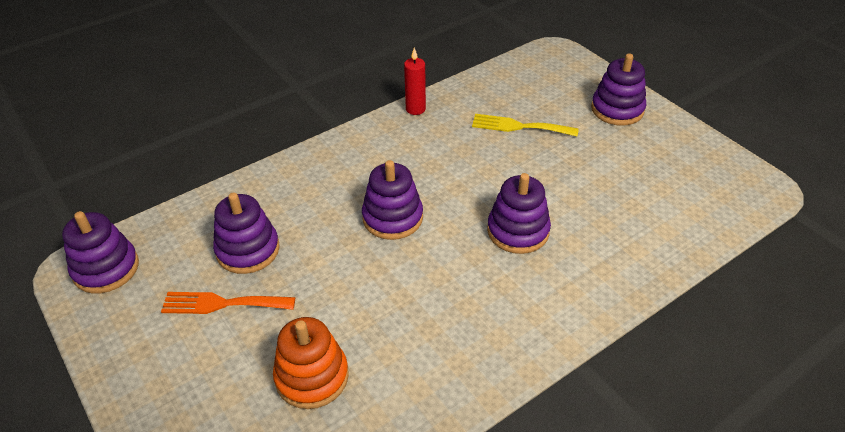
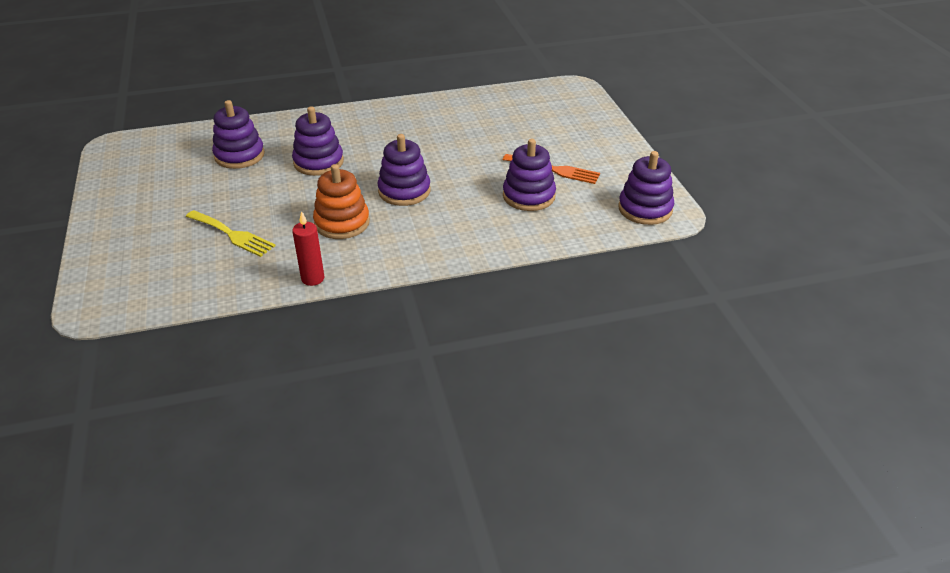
camera: 160 degrees left, 5 degrees down
(312, 377) = (506, 126): orange stacking toy -> orange stacking toy (342, 223)
(617, 109) = (126, 227): purple stacking toy -> purple stacking toy (239, 155)

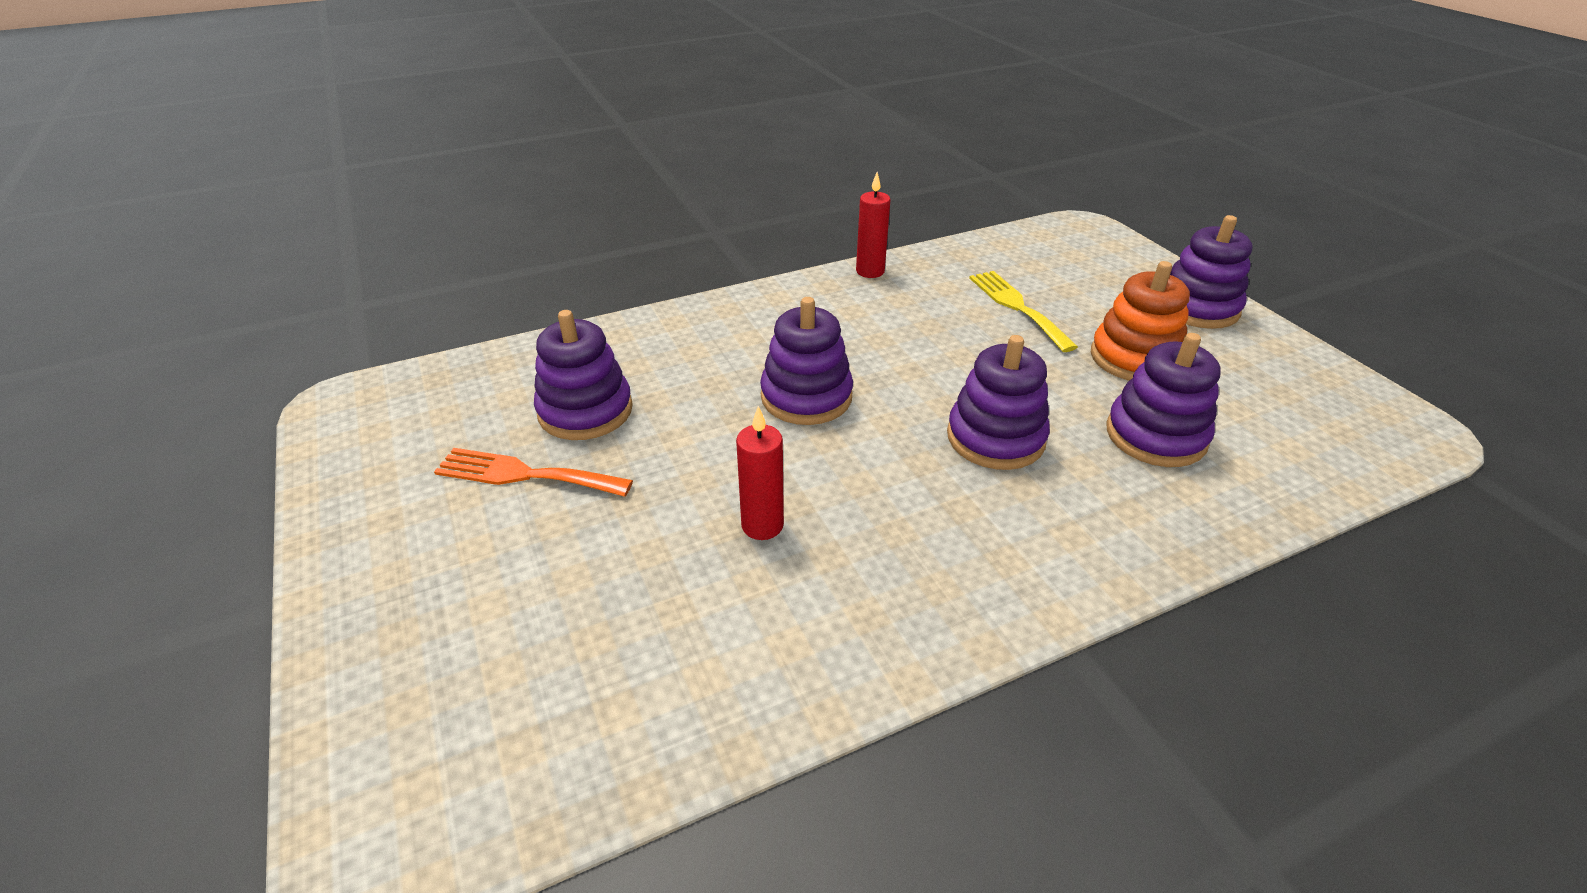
camera: 170 degrees right, 0 degrees up
(232, 235) = (1017, 307): yellow fork -> yellow fork turned 45 degrees clockwise
(342, 223) = (877, 336): orange stacking toy -> orange stacking toy (1134, 358)
(446, 141) = (762, 525): none -> red candle
(645, 209) = (383, 408): purple stacking toy -> purple stacking toy (1197, 308)

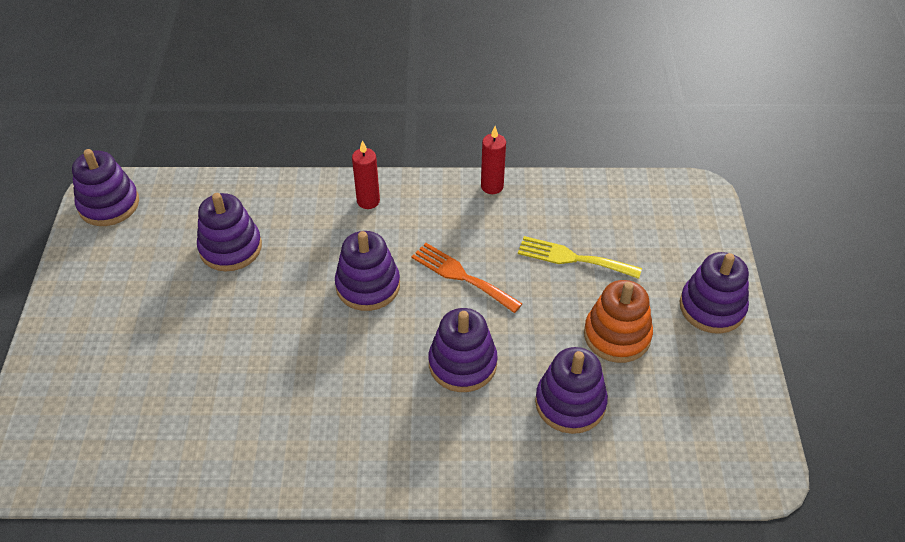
camera: 25 degrees right, 10 degrees up
(362, 414) = (109, 204): none -> purple stacking toy
(525, 474) = (173, 284): orange fork -> orange fork (461, 276)
(762, 525) = (279, 370): red candle -> red candle (368, 201)
(1017, 307) = (573, 258): yellow fork -> yellow fork turned 75 degrees counterclockwise

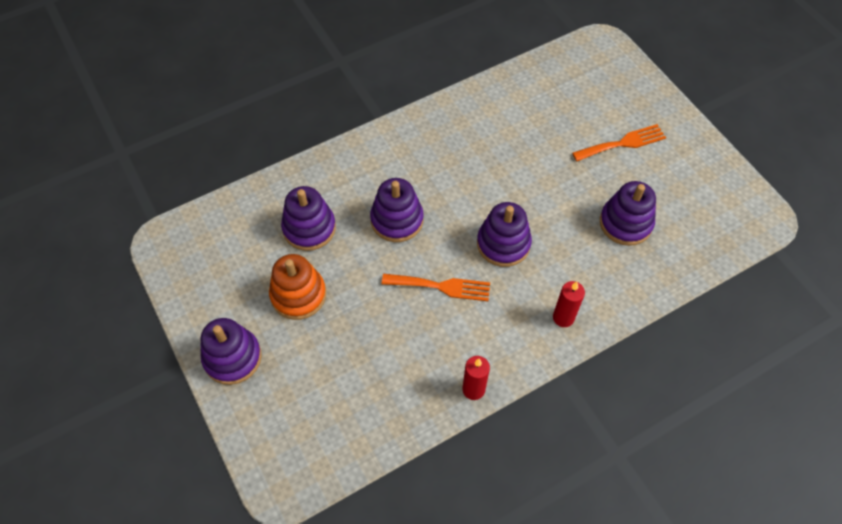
camera: 150 degrees right, 10 degrees up
(109, 204) = (747, 211): purple stacking toy -> none
(142, 326) = (622, 143): none -> orange fork
(573, 258) = (364, 348): yellow fork -> none

